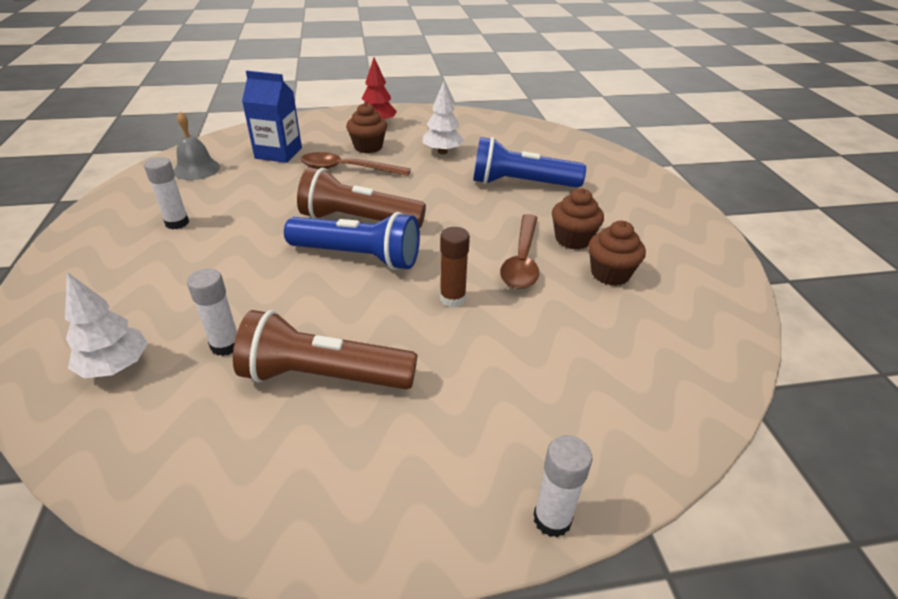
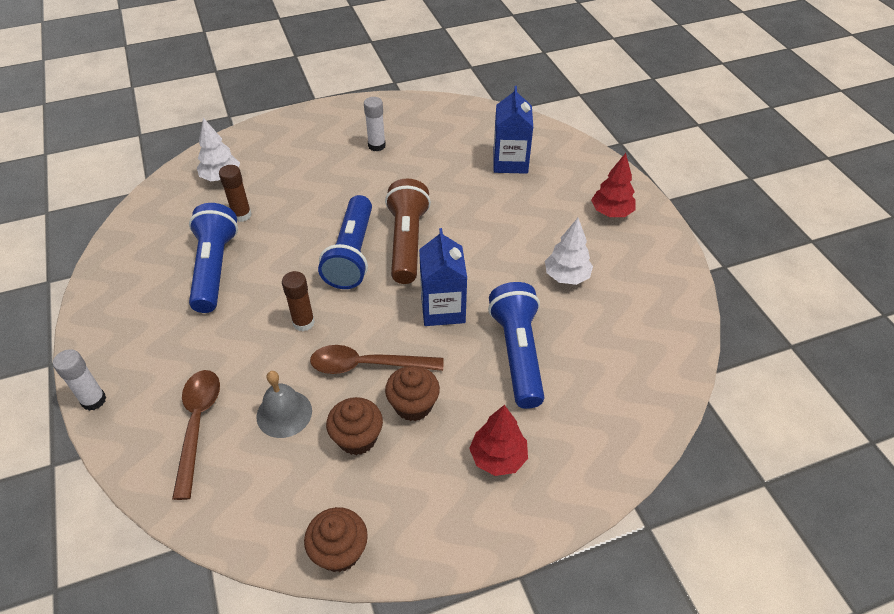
camera: 80 degrees right, 10 degrees up
(196, 169) = (461, 126): grey bell -> grey bell (284, 413)
(225, 345) = (241, 215): white glue stick -> brown glue stick
(323, 376) = (214, 268): brown flashlight -> blue flashlight
(347, 169) = (497, 213): brown spoon -> brown spoon (197, 425)
(368, 147) = (551, 217): brown cupcake -> brown cupcake (339, 551)
(460, 211) = (443, 309): none -> blue carton
(625, 206) = (498, 457): none -> red tree

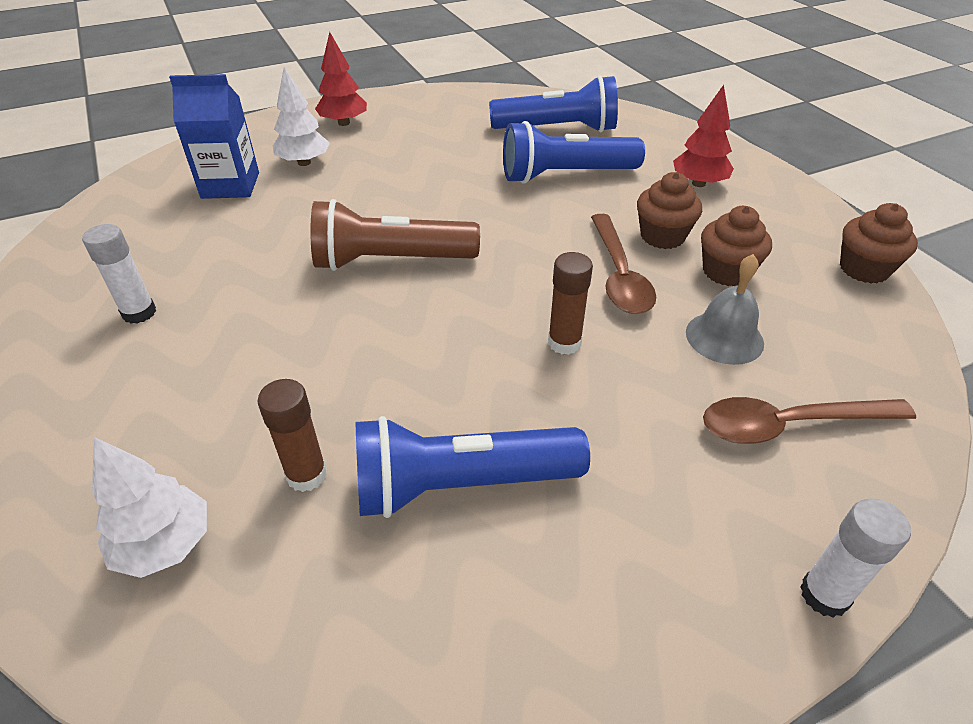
camera: 95 degrees left, 5 degrees down
(352, 254) = (417, 311): blue flashlight -> blue flashlight (557, 129)
(443, 309) = (512, 225): blue carton -> none
(566, 276) = (447, 148): white tree -> white tree (304, 162)

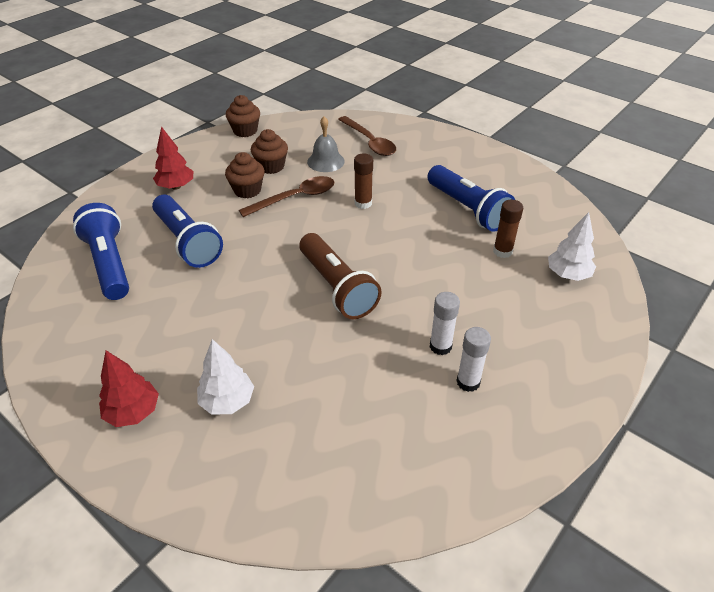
camera: 115 degrees left, 0 degrees up
(230, 185) = (291, 434): blue carton -> none
(824, 595) = (439, 131): white glue stick -> white glue stick (440, 346)

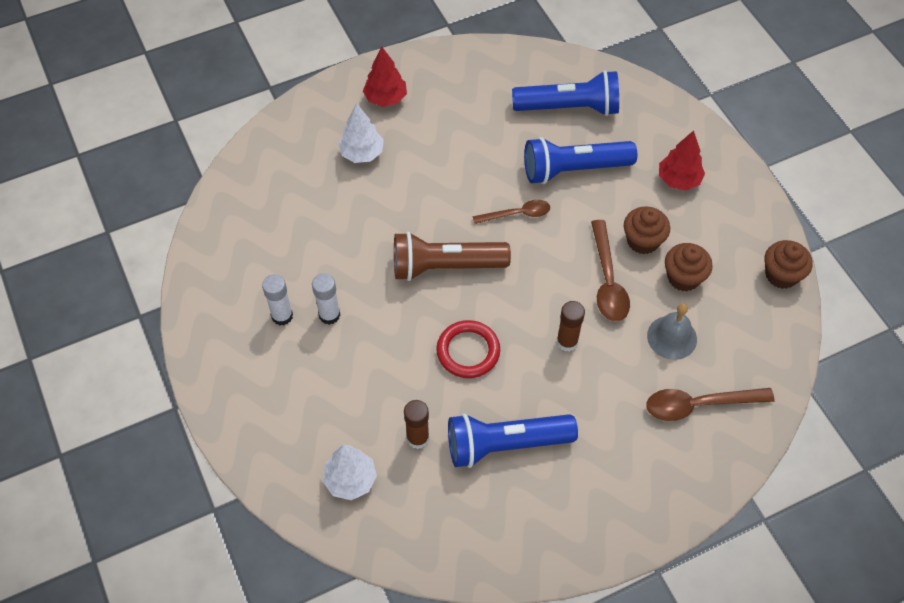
camera: 115 degrees right, 15 degrees up
(255, 261) = (517, 214): none -> brown spoon
(409, 249) = (468, 351): none -> red ring

